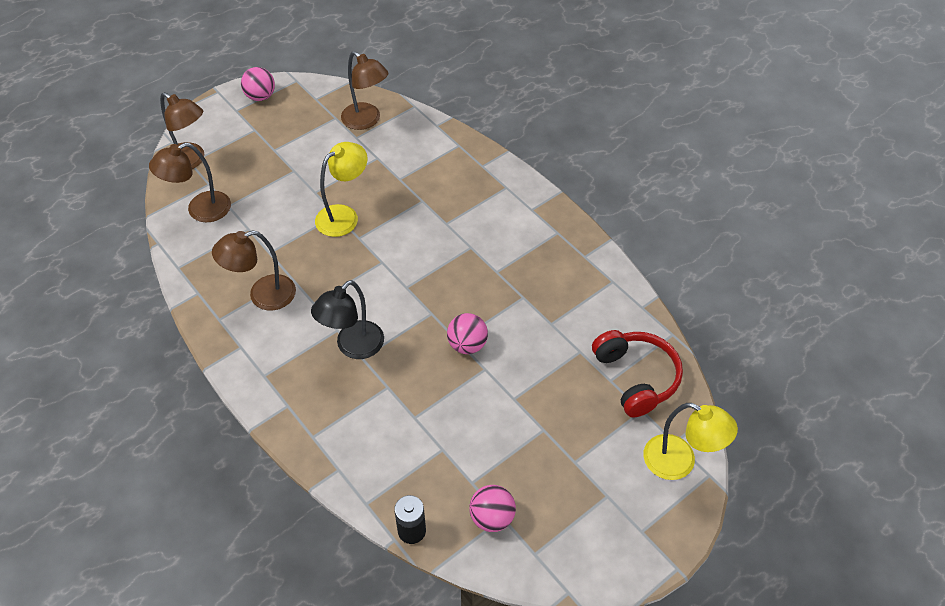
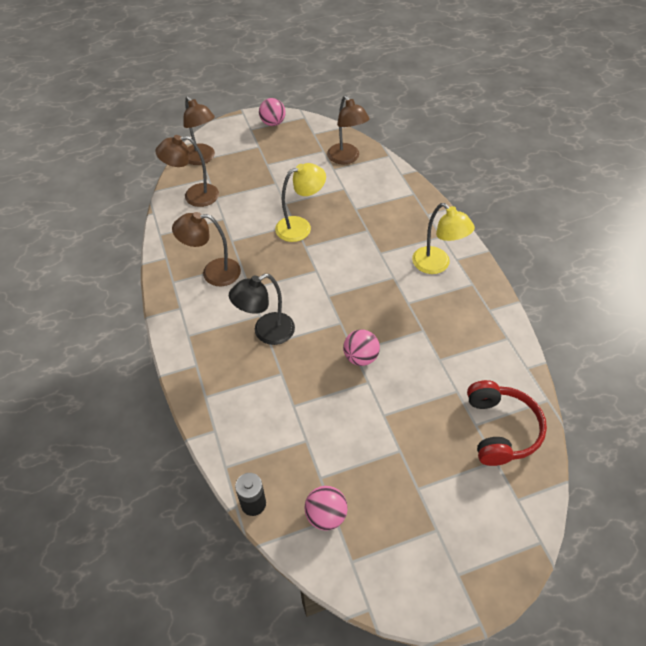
camera: 20 degrees right, 0 degrees up
(679, 462) = (516, 521): yellow lamp -> yellow lamp (437, 265)

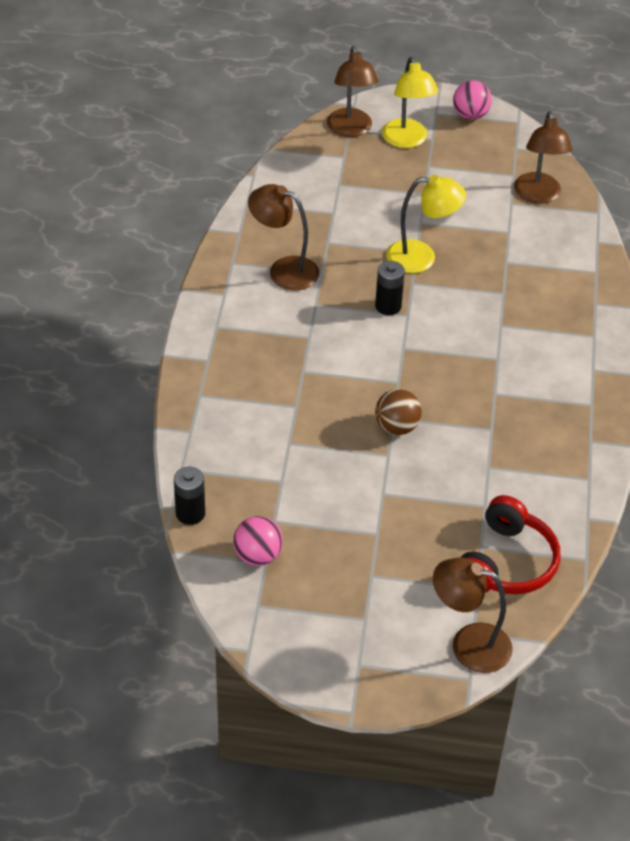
camera: 25 degrees right, 5 degrees down
(194, 196) = (313, 173): brown lamp -> brown lamp (468, 644)
(266, 332) = (305, 358): black lamp -> none
(299, 270) = (388, 306): none -> black battery
(360, 357) = (397, 427): pink ball -> brown ball
(437, 265) = (562, 366): yellow lamp -> yellow lamp (407, 140)

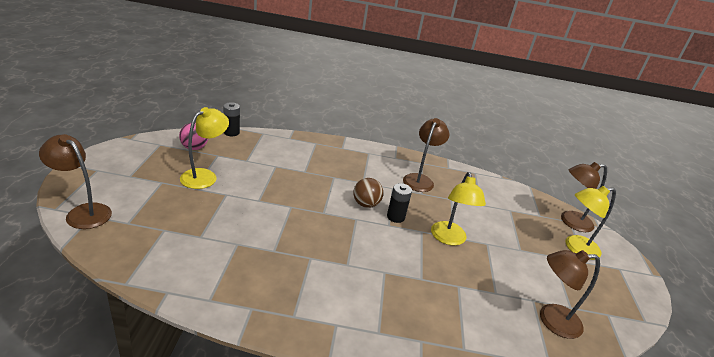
camera: 85 degrees right, 15 degrees down
(341, 526) = (204, 176): none -> yellow lamp
(397, 427) = (282, 207): brown ball -> brown ball (366, 204)
(468, 644) = (83, 212): brown lamp -> brown lamp turned 75 degrees counterclockwise
(470, 115) = (631, 289): pink ball -> none
(506, 563) = (143, 239): red headphones -> none

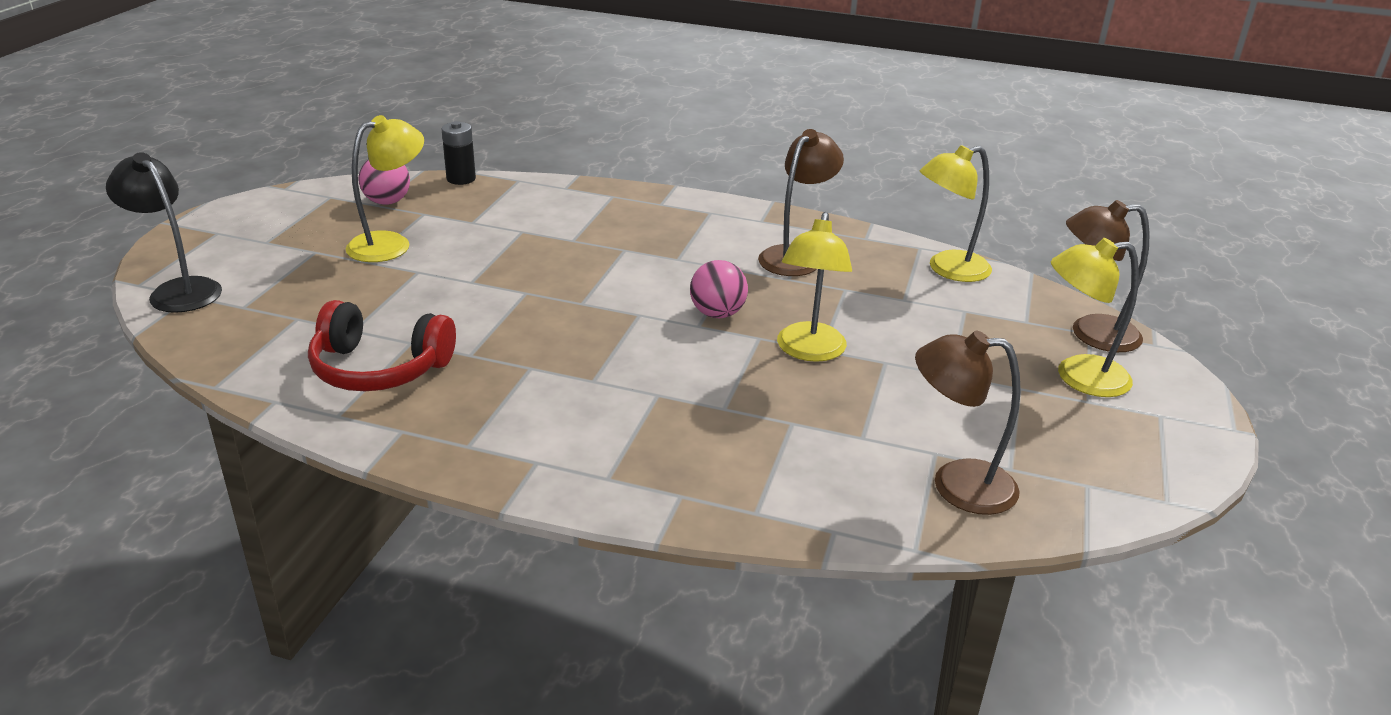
camera: 15 degrees right, 0 degrees up
(83, 212) = (178, 290): brown lamp -> black lamp
(224, 264) = (379, 368): none -> red headphones
(366, 204) = (668, 293): brown ball -> none
(395, 217) = (717, 314): black battery -> pink ball
(493, 186) = (948, 269): none -> yellow lamp

